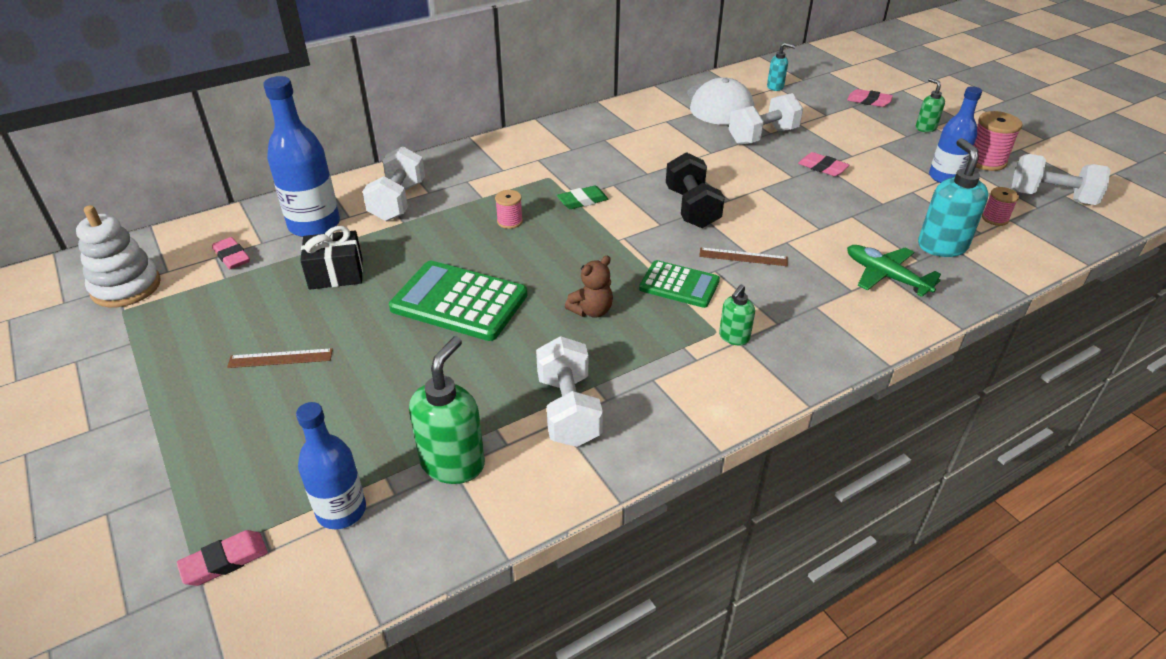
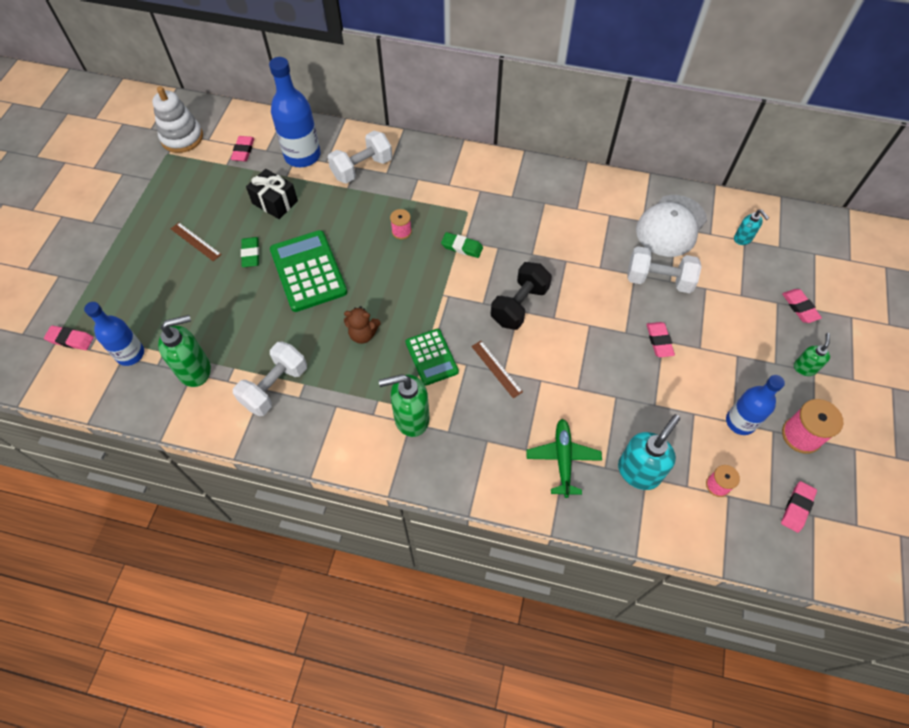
camera: 45 degrees right, 20 degrees up
(370, 328) = (251, 254): none -> green eraser
(733, 337) = (411, 418): green soap dispenser -> green soap dispenser, size x1.80
(1051, 197) = (797, 507): white dumbbell -> pink eraser

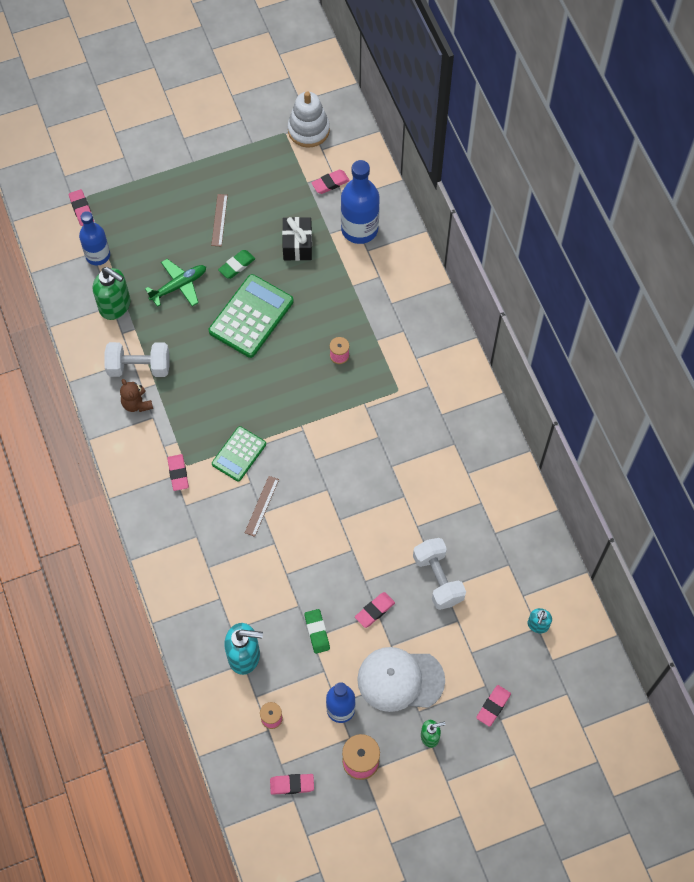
camera: 55 degrees right, 5 degrees up
(362, 168) = (381, 282): white dumbbell -> none
(363, 334) = (224, 394): brown teddy bear -> brown teddy bear (137, 404)
(411, 418) = (178, 473): green soap dispenser -> pink eraser
(462, 247) = (358, 409): green eraser -> green eraser (317, 632)
(519, 305) = (332, 487): black dumbbell -> none
(563, 459) = (217, 597): green plane -> green plane (179, 286)
(671, 226) = (507, 559): white cap -> white cap (400, 680)

